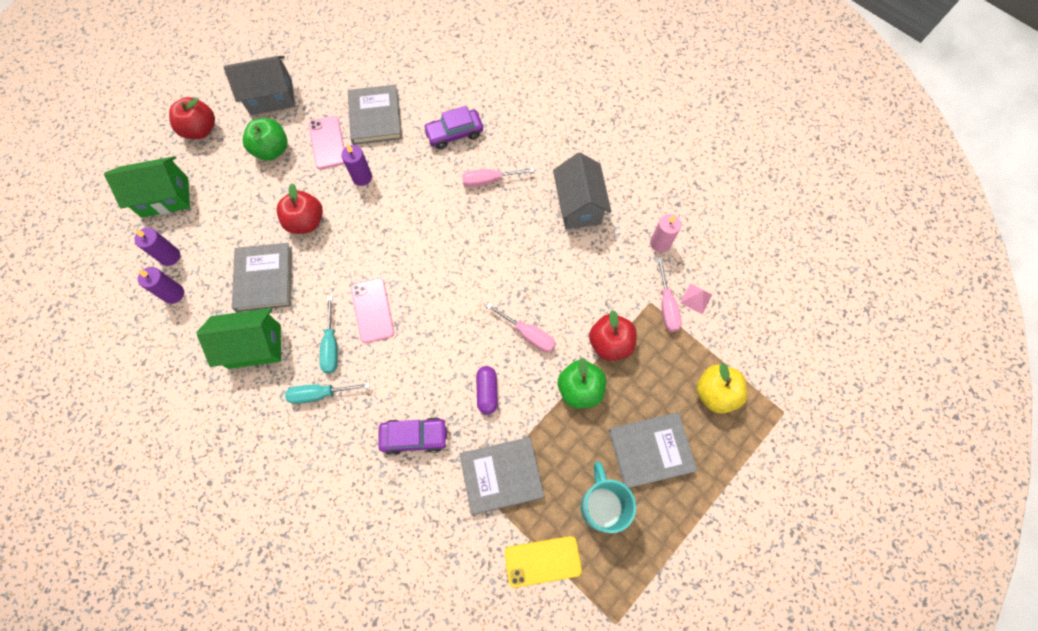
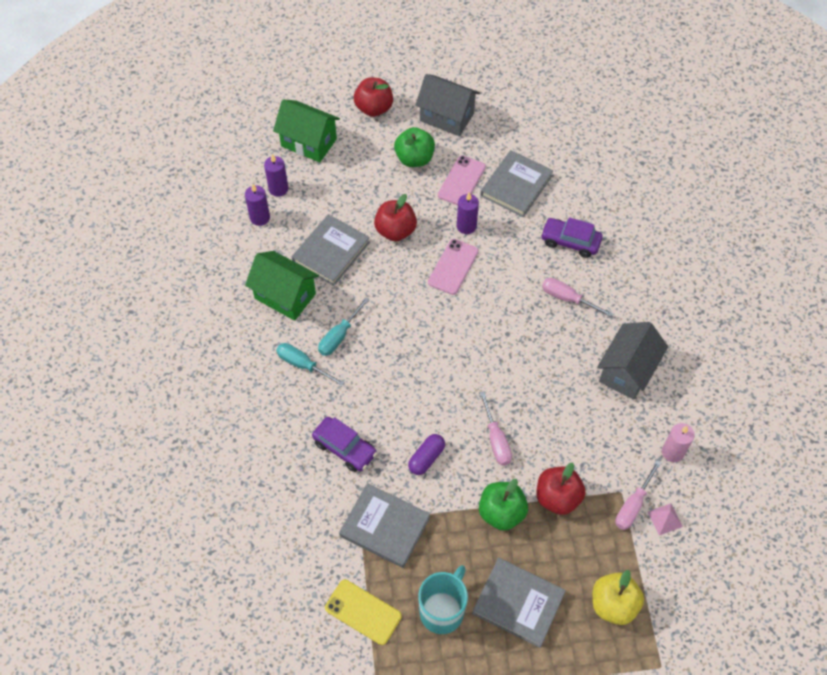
camera: 40 degrees right, 10 degrees down
(373, 310) = (391, 333): pink phone -> pink phone (453, 267)

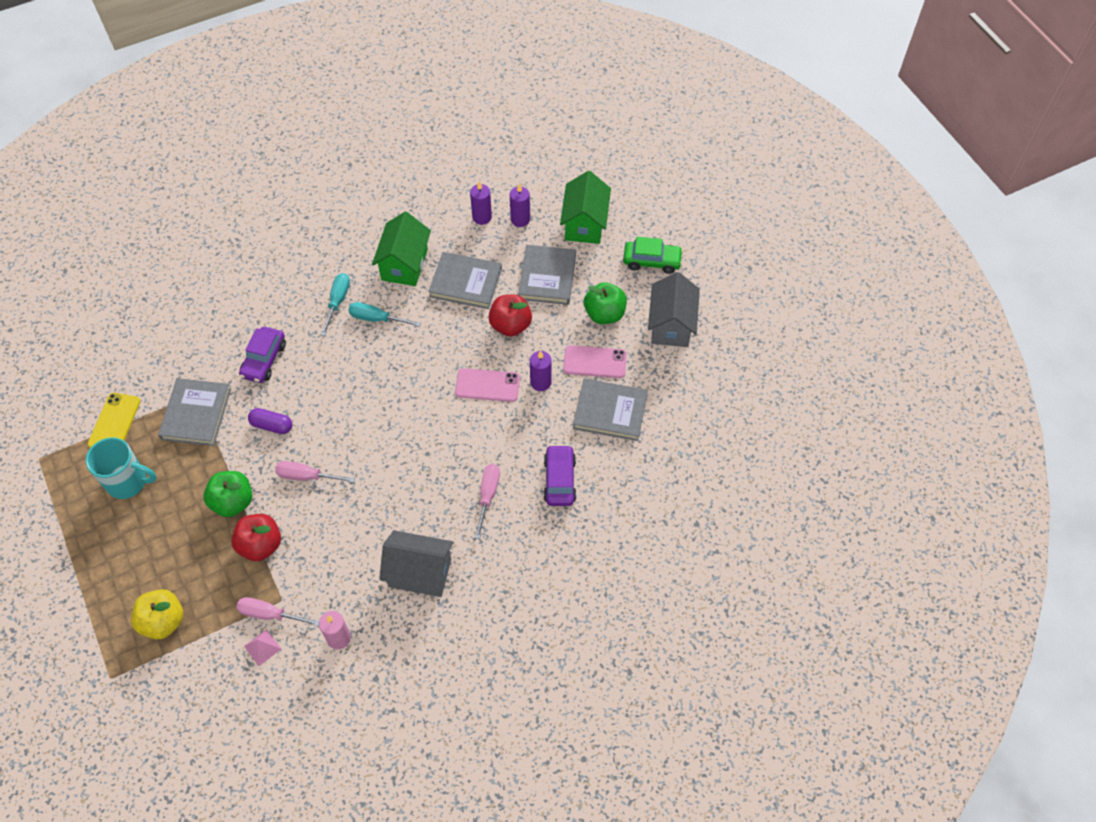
camera: 70 degrees right, 0 degrees up
(374, 108) = (652, 261): red apple -> green car
(496, 440) = (307, 476): pink screwdriver -> pink screwdriver turned 45 degrees clockwise
(518, 603) = (147, 540): grey book -> grey book (547, 277)

